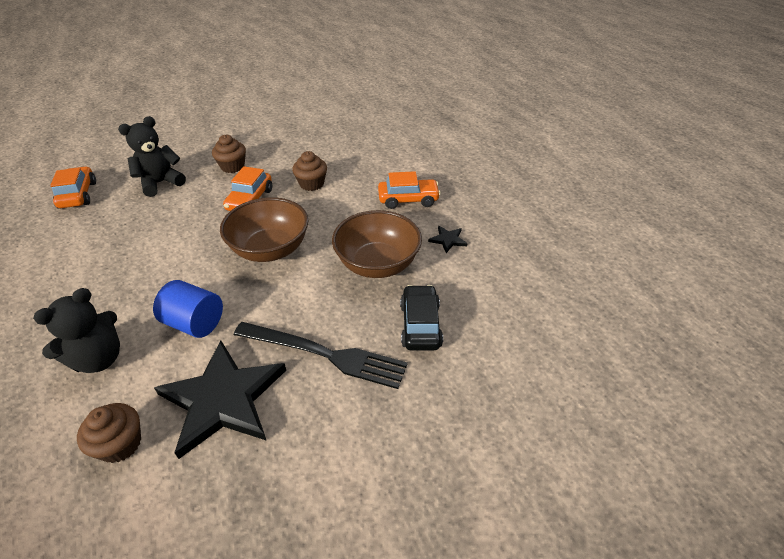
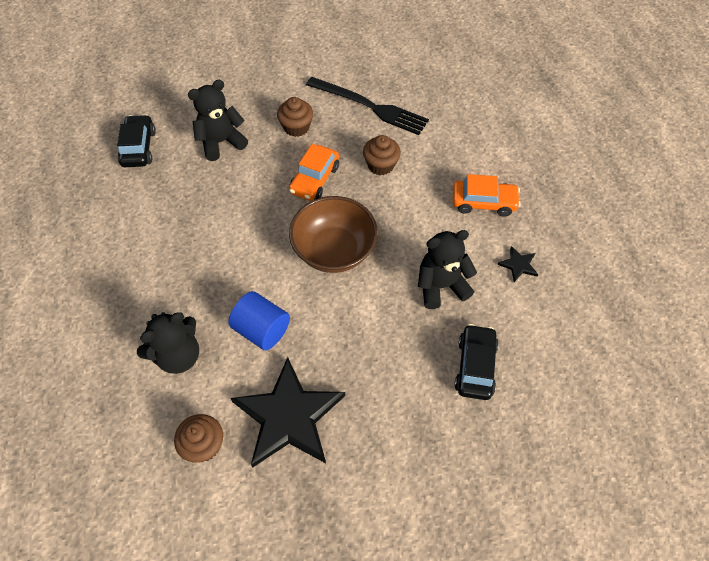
camera: 10 degrees right, 15 degrees up
(78, 195) = (138, 148): orange car -> black car
(324, 354) = (381, 384): black fork -> black fork (370, 106)
(377, 264) = (441, 286): brown bowl -> black teddy bear

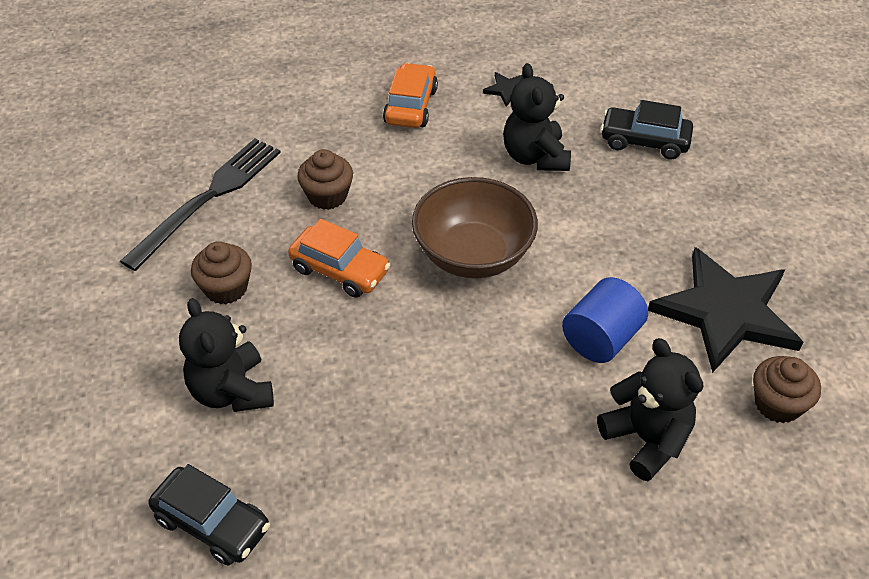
camera: 85 degrees left, 10 degrees down
(138, 148) = (212, 523): black car -> black car turned 150 degrees counterclockwise

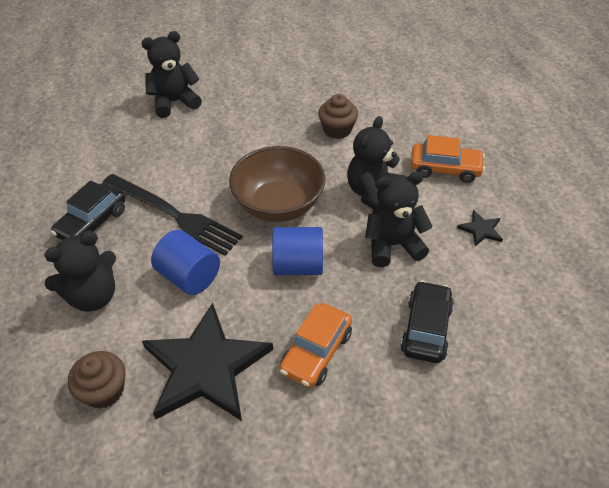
camera: 90 degrees right, 0 degrees up
(208, 198) = (331, 79): black fork -> black fork (173, 215)
(212, 523) = (90, 103): black car -> black car (92, 223)
(226, 288) = (253, 93): brown cupcake -> none
(340, 270) = (266, 139): orange car -> orange car (316, 352)
(453, 168) = (373, 194): none -> black teddy bear
(573, 236) = (298, 266): none -> blue cylinder

